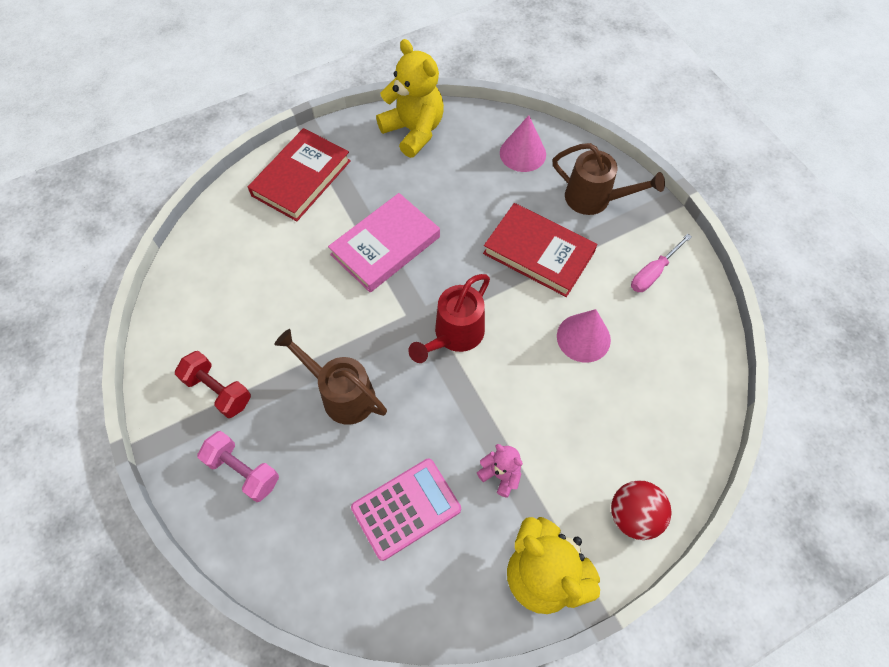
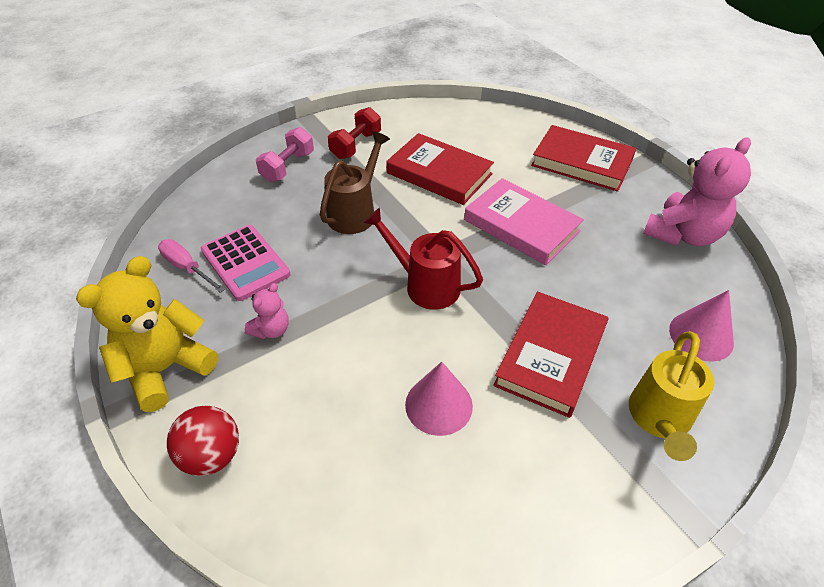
camera: 85 degrees right, 15 degrees down
(292, 307) = (439, 173): none -> red book
(414, 131) = (683, 234): yellow teddy bear -> pink teddy bear
(594, 199) = (659, 419): brown watering can -> yellow watering can
(653, 273) = (556, 494): pink screwdriver -> pink screwdriver (187, 268)

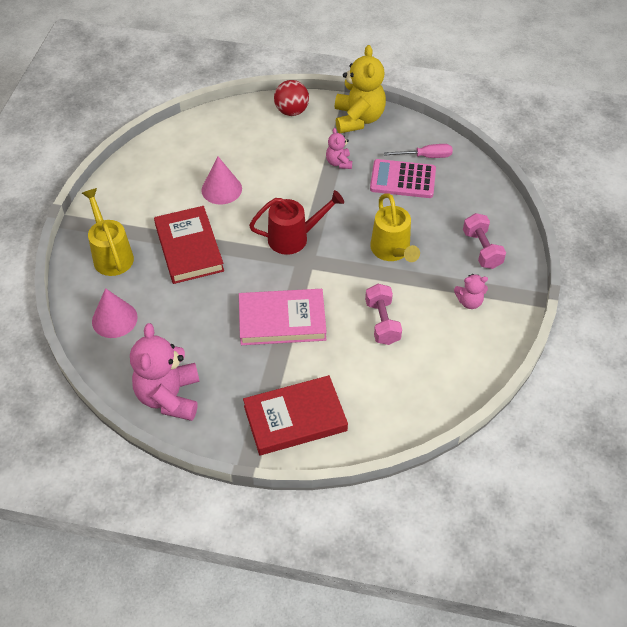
camera: 135 degrees right, 5 degrees up
(355, 212) = (392, 251): brown watering can -> yellow watering can
(356, 145) = (469, 302): red dumbbell -> pink teddy bear
(439, 173) = (382, 322): red book -> pink dumbbell

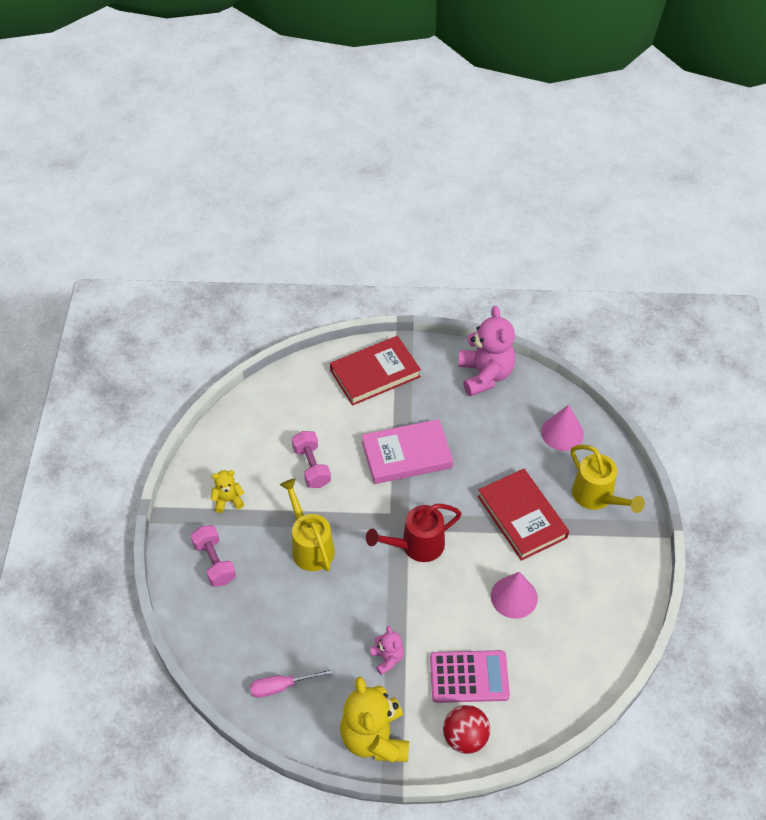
camera: 170 degrees right, 0 degrees up
(403, 179) = (307, 645): pink calculator -> pink calculator (469, 677)
(469, 302) = (228, 500): pink teddy bear -> yellow teddy bear

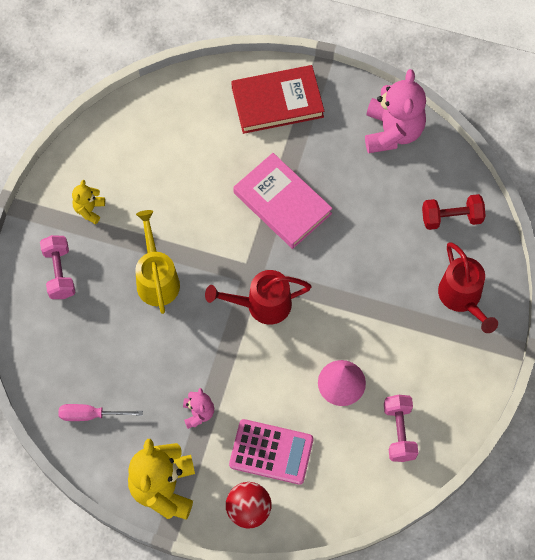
camera: 15 degrees right, 15 degrees up
(228, 500) = (89, 209): yellow teddy bear -> yellow teddy bear turned 75 degrees counterclockwise
(312, 467) = (182, 193): pink dumbbell -> pink dumbbell (399, 432)
(406, 455) = (282, 203): pink book -> pink book turned 45 degrees clockwise
(522, 517) = (378, 300): red book -> none
(562, 433) = (451, 218): pink cone -> red dumbbell
(597, 497) = (462, 298): yellow watering can -> red watering can

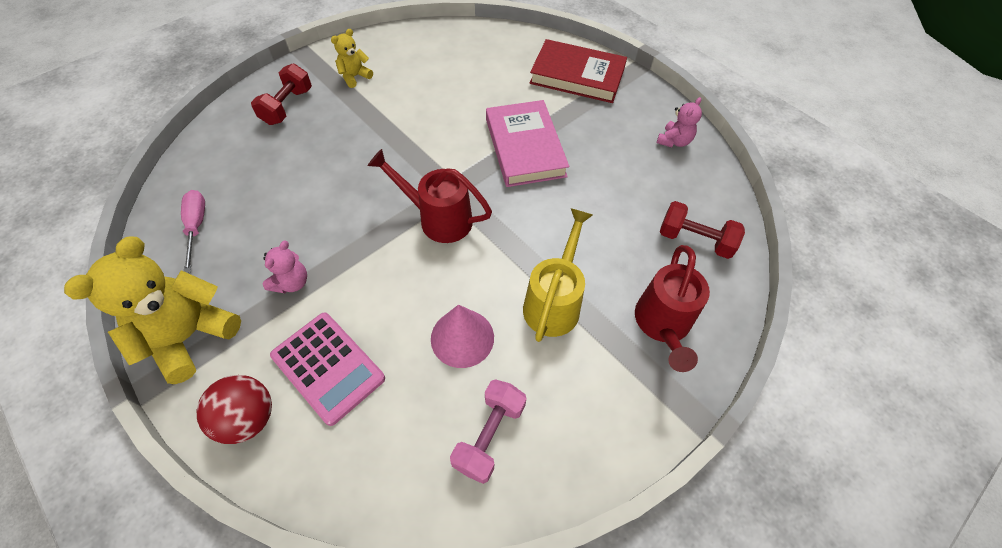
camera: 30 degrees right, 10 degrees down
(59, 272) = (287, 106): pink dumbbell -> red dumbbell
(91, 415) = (196, 227): pink screwdriver -> pink screwdriver turned 45 degrees clockwise
(157, 278) = (362, 149): yellow watering can -> yellow watering can (554, 302)
(392, 131) = (674, 141): pink teddy bear -> pink teddy bear, size x0.50

